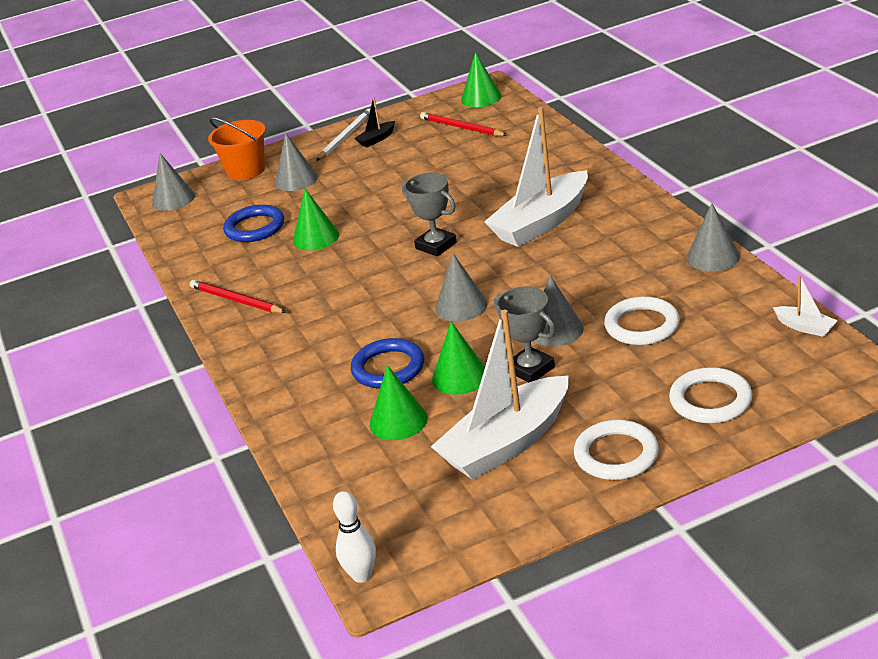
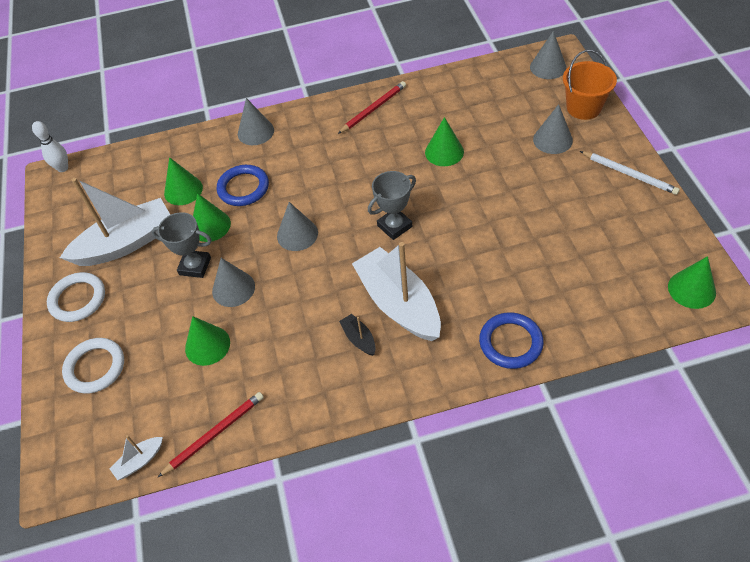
camera: 100 degrees right, 20 degrees up
(255, 227) = (477, 116): blue ring -> blue ring (510, 342)
(377, 139) = (616, 197): black boat -> black boat (359, 339)
(461, 128) = (619, 265): red pencil -> red pencil (214, 434)
(507, 443) = (126, 243): white boat -> white boat turned 90 degrees clockwise
(530, 369) = (195, 266): grey trophy -> grey trophy turned 45 degrees clockwise
(642, 325) = (207, 345): white ring -> green cone
(713, 257) = (277, 423): grey cone -> grey cone (255, 132)

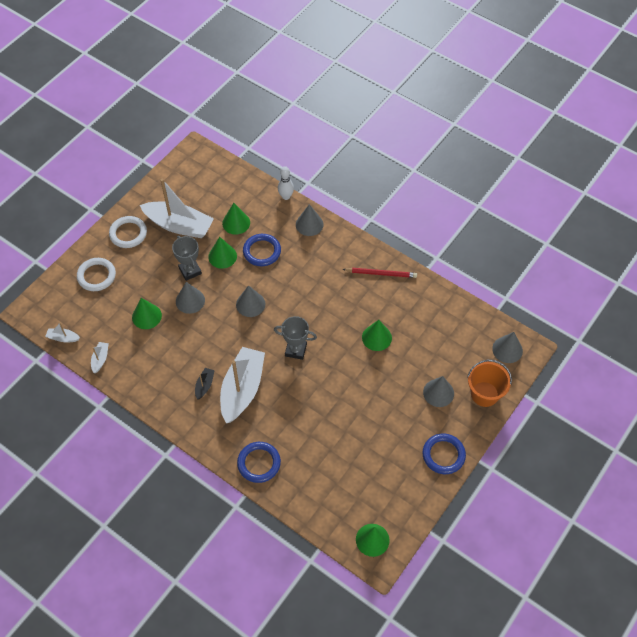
camera: 45 degrees right, 5 degrees up
(63, 168) = (204, 151): white bowling pin -> white bowling pin (286, 196)
(214, 434) = (100, 359): red pencil -> white boat
(629, 174) = (443, 455): white pencil -> blue ring

